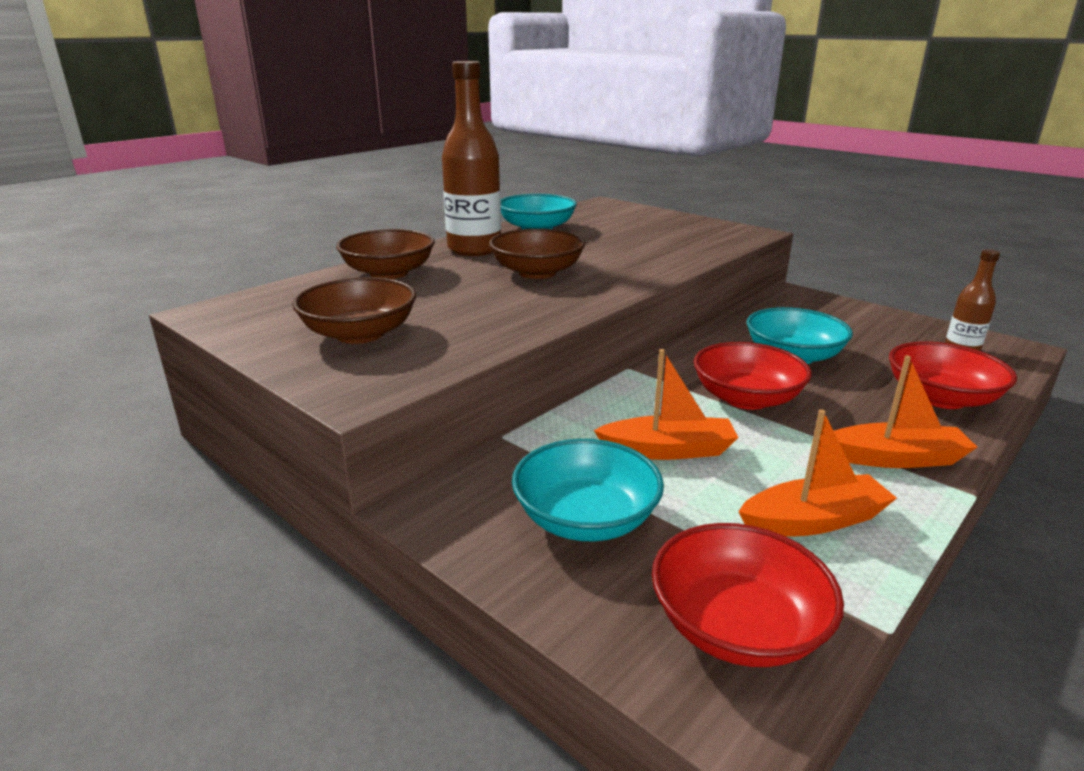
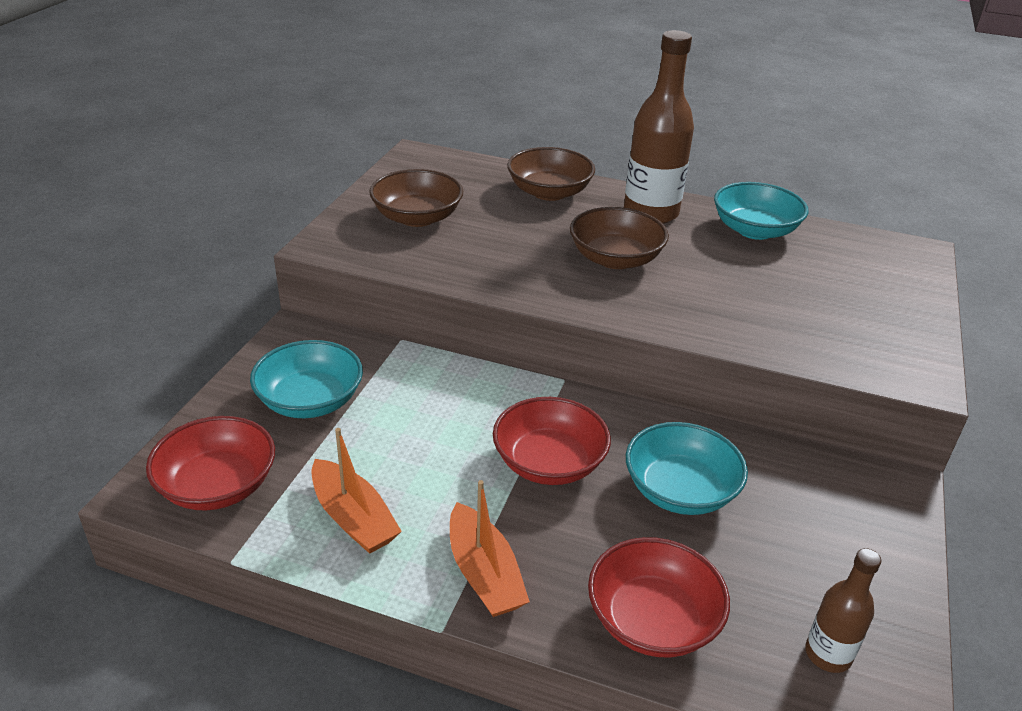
camera: 65 degrees right, 10 degrees up
(668, 450) = (423, 425): orange boat -> none

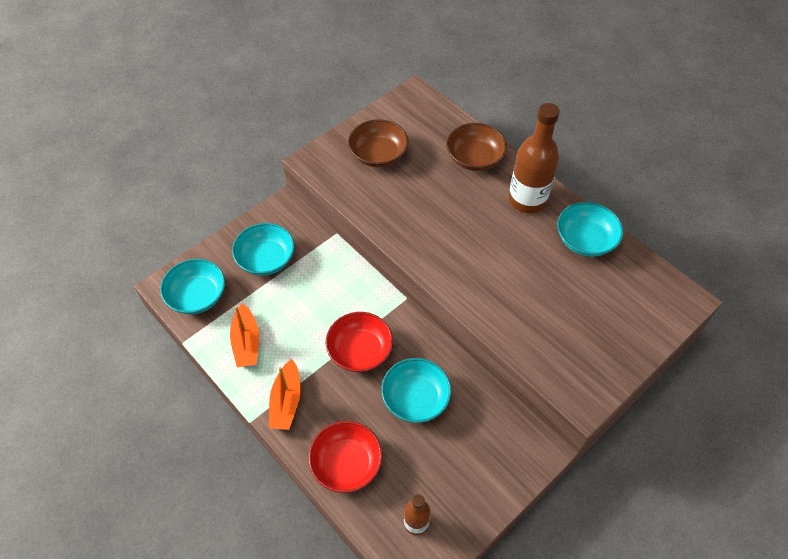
camera: 30 degrees right, 20 degrees up
(217, 486) = (197, 296): red bowl -> turquoise bowl
(615, 259) = (473, 233): brown bowl -> none

